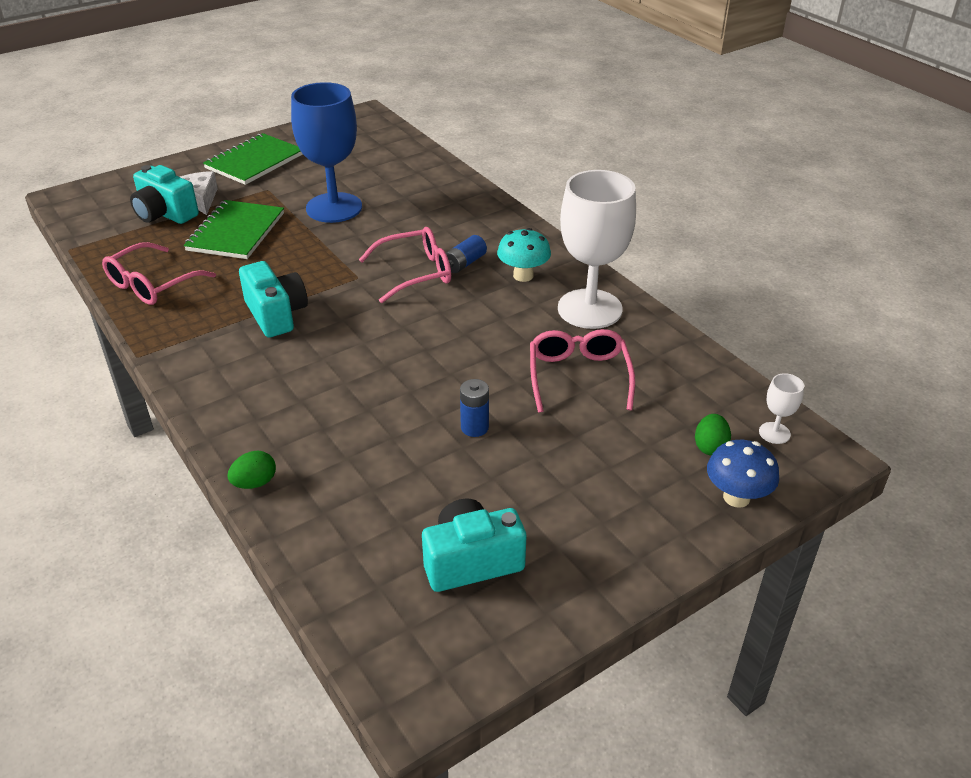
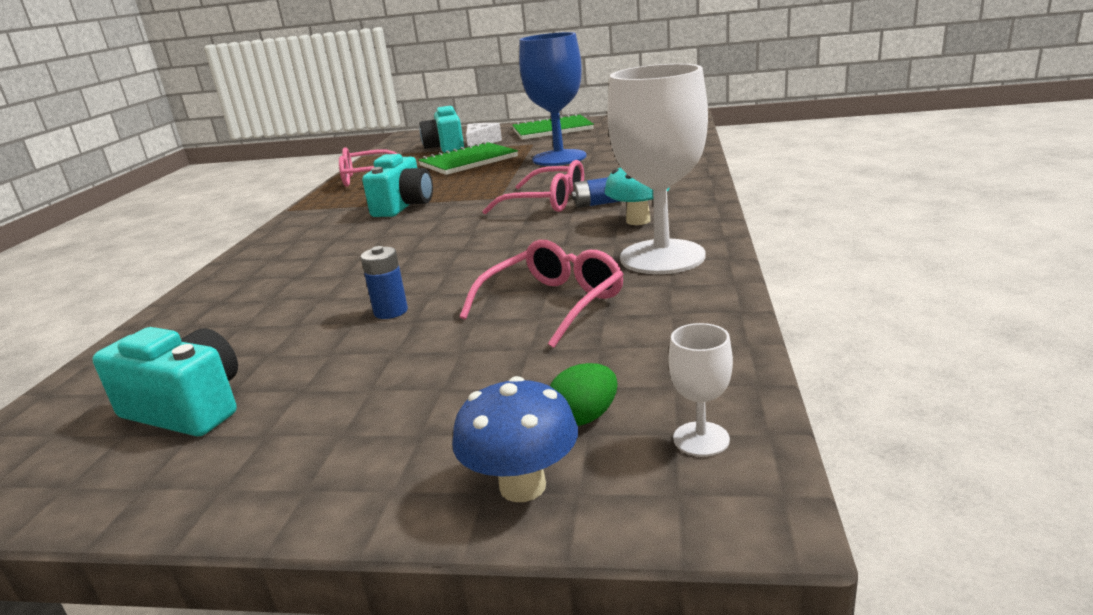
camera: 45 degrees right, 15 degrees down
(255, 483) = (194, 293): green egg -> none

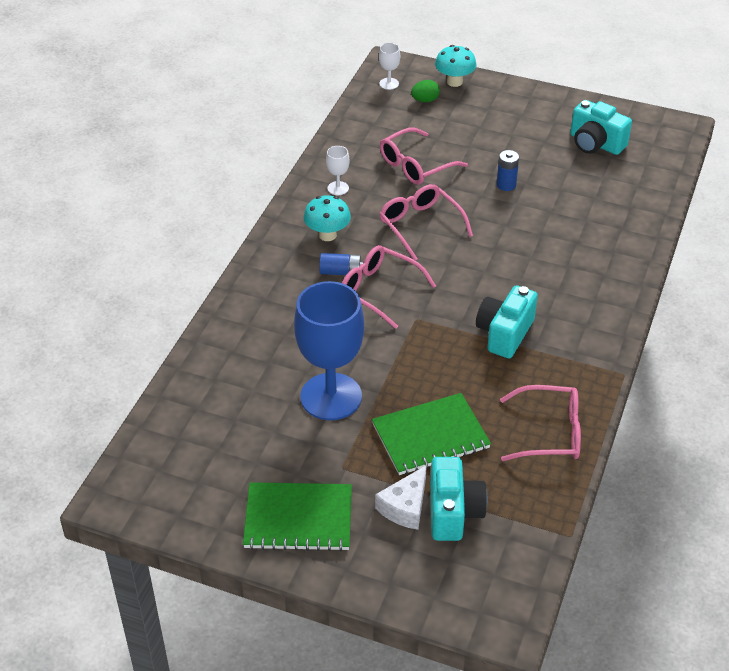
camera: 170 degrees left, 20 degrees up
(518, 249) = (420, 226): none -> pink glasses
(522, 486) = (454, 82): blue mushroom -> turquoise mushroom
(662, 257) = (338, 188): white goblet -> white goblet, size x0.41

